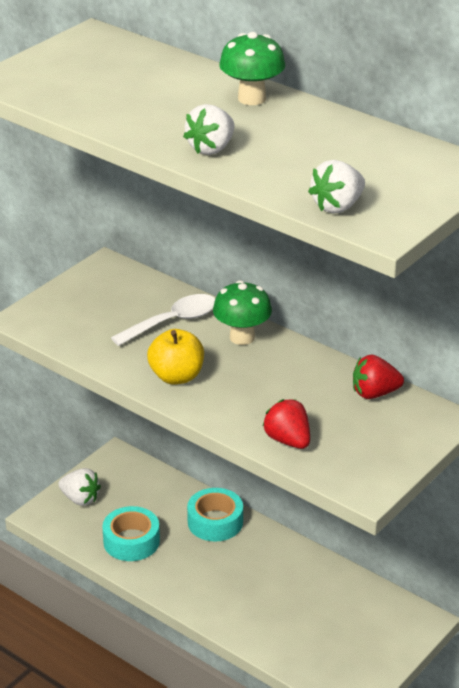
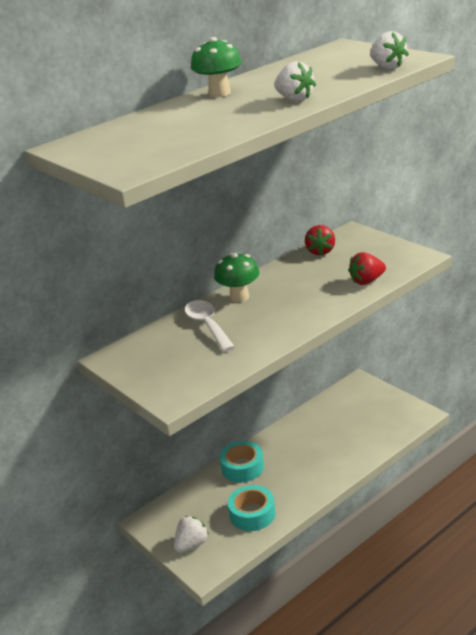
camera: 75 degrees left, 5 degrees down
(176, 376) = (281, 323): yellow apple -> none

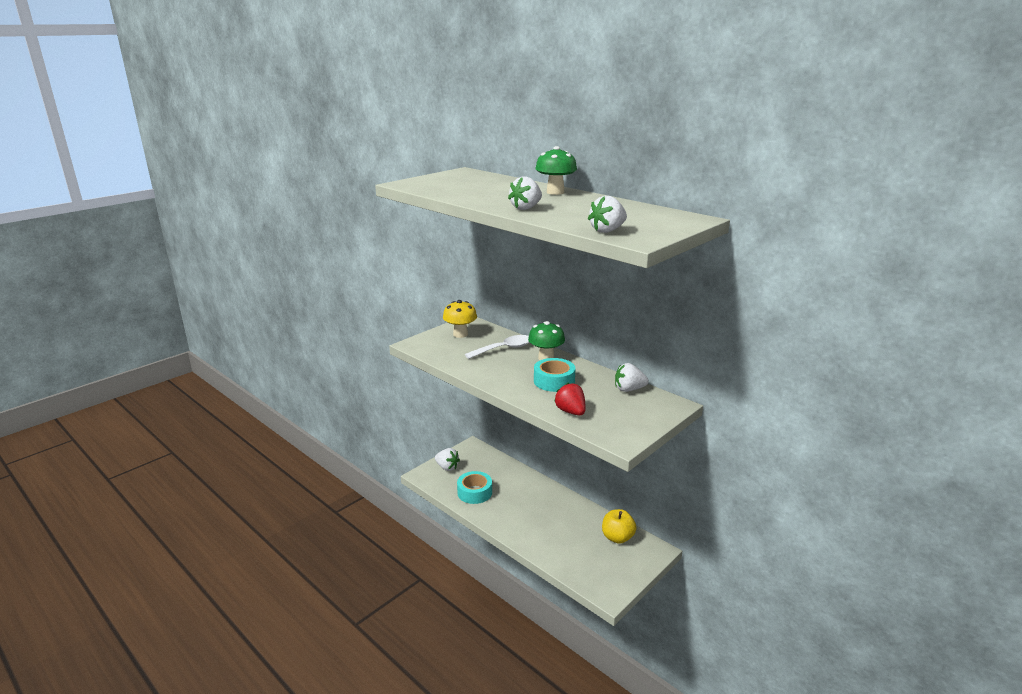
camera: 80 degrees right, 5 degrees down
(151, 361) = (460, 334): none -> yellow mushroom
(242, 467) = (527, 484): turquoise tape -> turquoise tape (554, 381)
(320, 251) = (629, 389): red strawberry -> white strawberry
(340, 404) = (617, 537): none -> yellow apple

